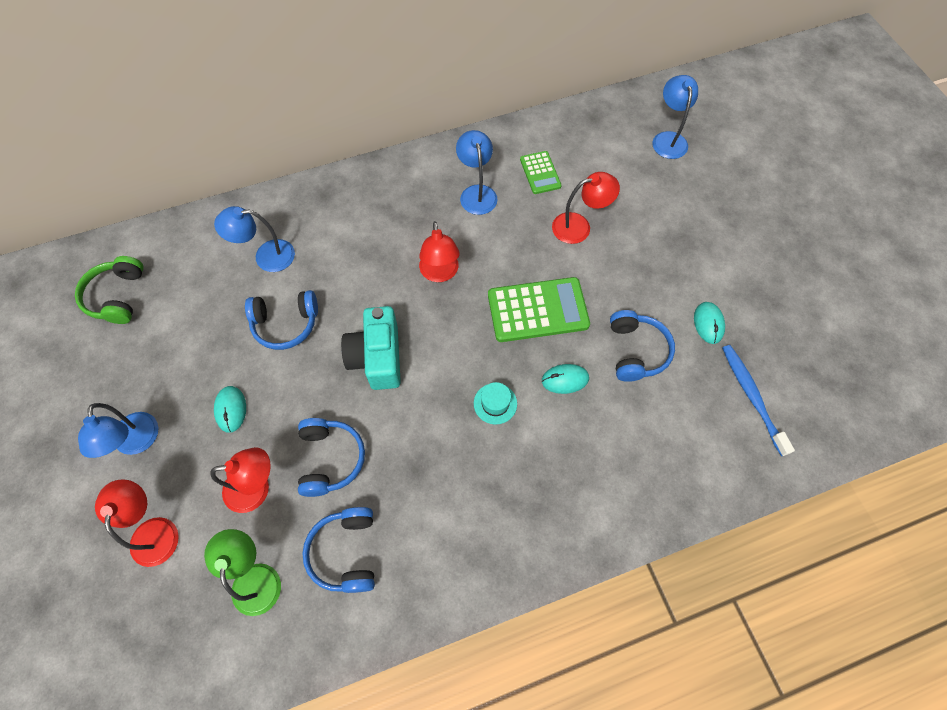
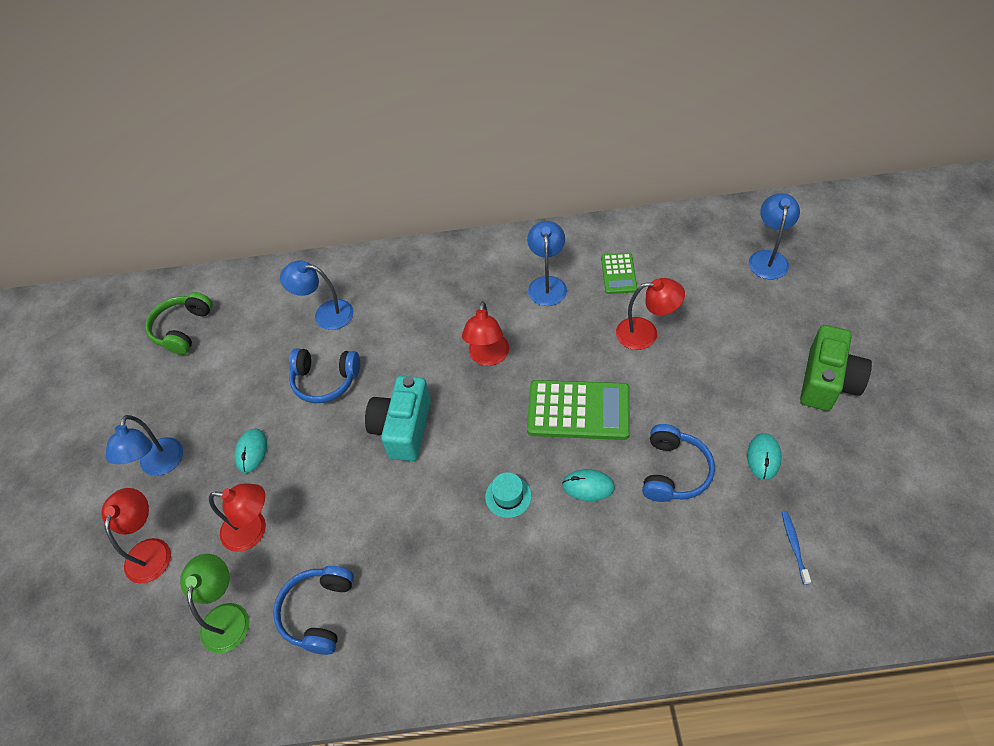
camera: 20 degrees right, 10 degrees down
(330, 459) = (330, 518): blue headphones -> none
(744, 245) = (827, 381): none -> green camera
(752, 397) = (794, 546): blue toothbrush -> blue toothbrush, size x0.55

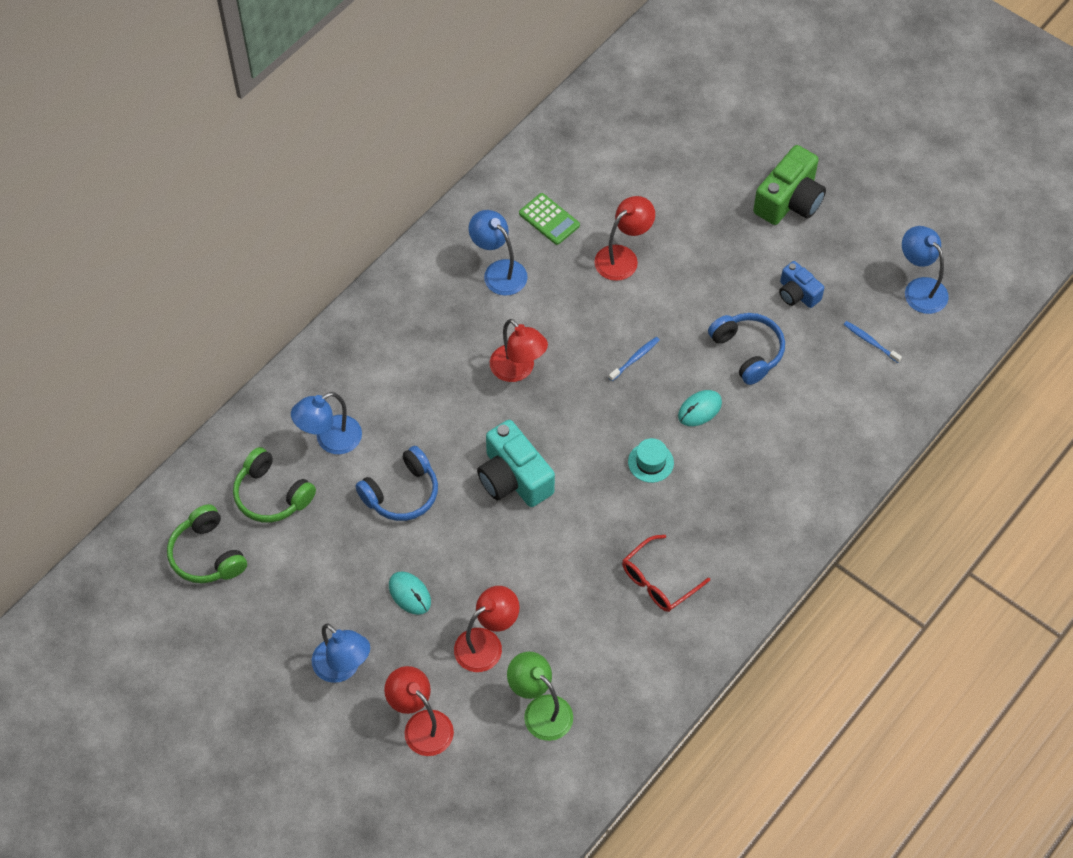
camera: 50 degrees left, 5 degrees up
(256, 321) = (271, 495): none -> green headphones
(318, 612) = (604, 650): blue headphones -> none
(415, 595) = (659, 581): none -> red glasses
(578, 410) = (635, 359): green calculator -> blue toothbrush
(763, 457) = (797, 293): turquoise mouse -> blue camera
(768, 258) = (655, 121): blue lamp -> blue lamp (920, 288)
(827, 381) = (789, 201): green camera -> green camera turned 60 degrees clockwise

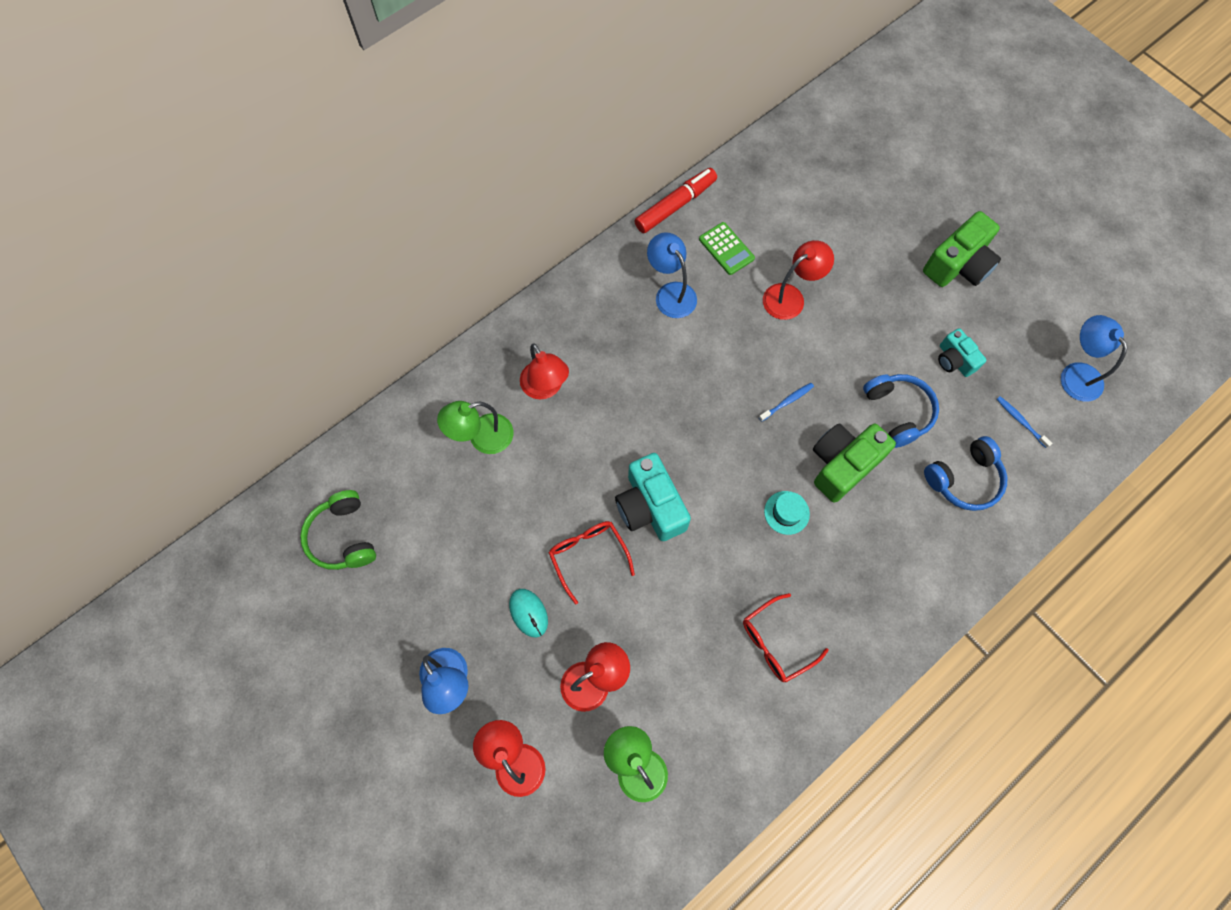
camera: 10 degrees right, 10 degrees up
(271, 495) = (416, 485): green headphones -> none
(330, 440) = (482, 438): blue lamp -> green lamp
(402, 493) = (540, 504): blue headphones -> blue headphones (964, 479)
(460, 533) = (588, 556): none -> red glasses
(488, 183) = (675, 205): none -> red marker
(518, 370) = (672, 395): red lamp -> red lamp (545, 388)
(699, 409) = (842, 465): turquoise mouse -> green camera
(797, 293) = (954, 360): blue camera -> turquoise camera

